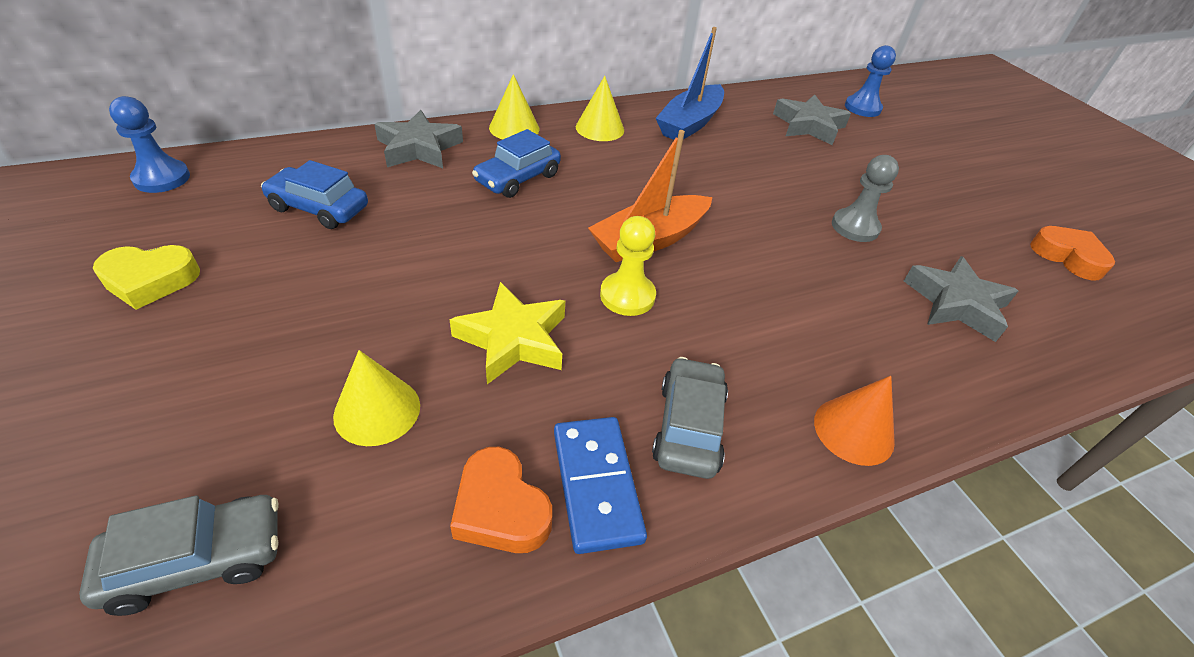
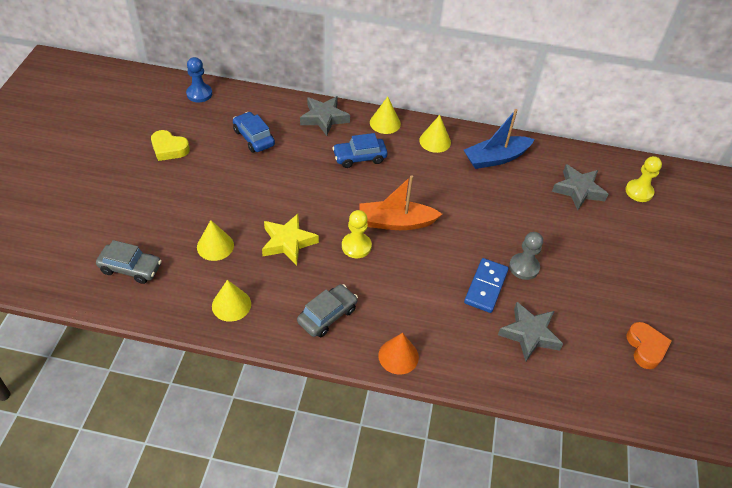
camera: 35 degrees right, 5 degrees up
(500, 508) = (231, 305): orange heart -> yellow cone
(597, 485) = (271, 316): blue domino -> blue domino (486, 287)
(862, 108) = (639, 192): blue pawn -> yellow pawn

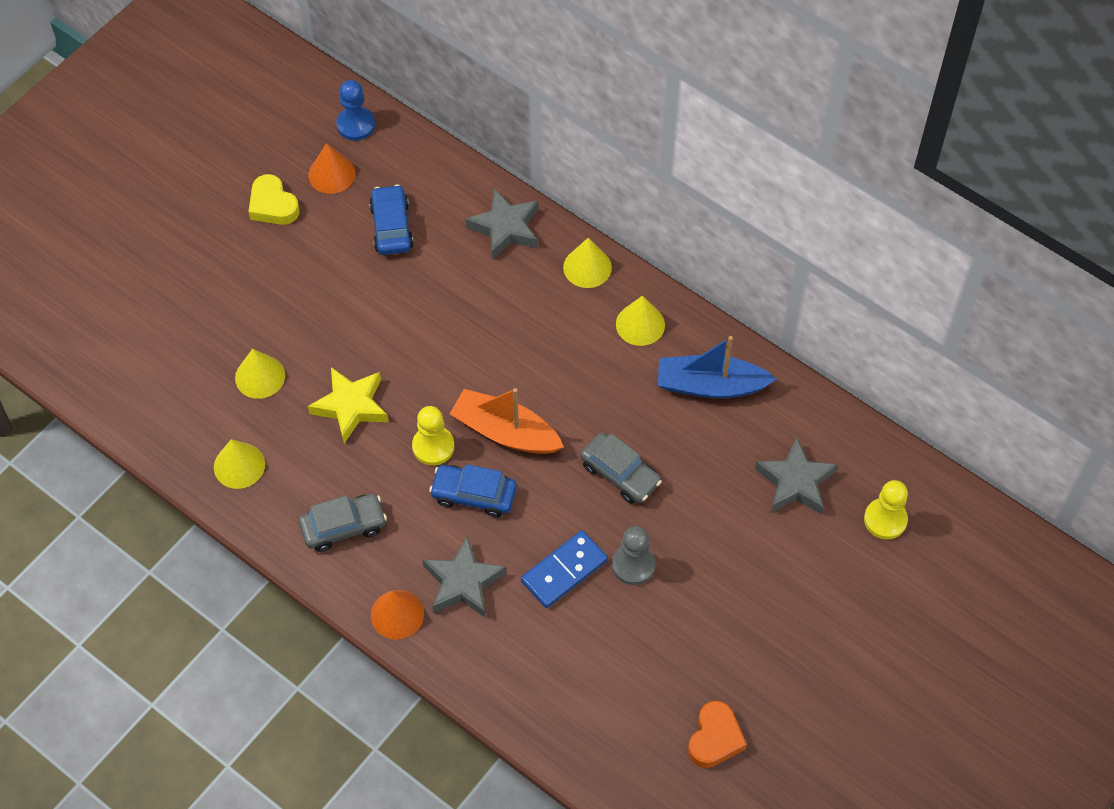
camera: 30 degrees right, 10 degrees up
(131, 268) = (147, 368): grey car -> grey car (620, 474)
(198, 122) = (331, 174): none -> orange cone
(359, 157) = (517, 312): blue car -> blue car (474, 495)
(529, 334) = (576, 656): grey star -> grey star (463, 582)

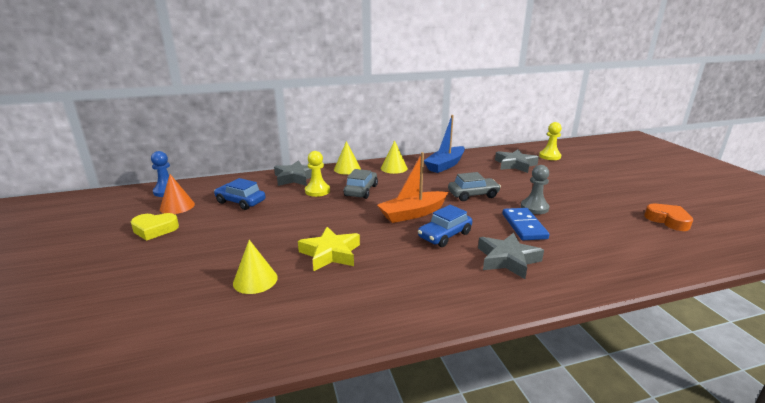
camera: 55 degrees left, 35 degrees down
(239, 465) = (311, 320): yellow cone -> none
(343, 527) = (419, 290): grey car -> grey car (361, 190)
(397, 614) = (515, 294): orange cone -> none
(433, 446) = (396, 236): yellow pawn -> yellow pawn (317, 191)

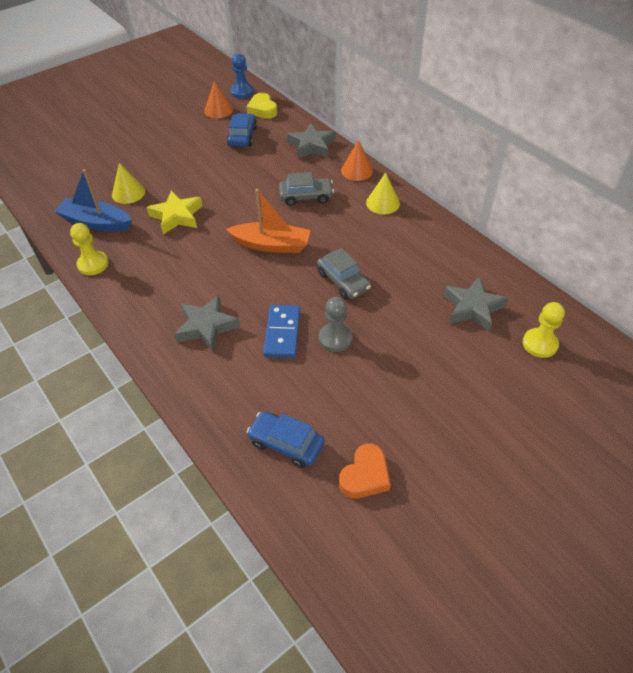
camera: 70 degrees right, 25 degrees up
(155, 229) = (178, 118): yellow heart -> yellow heart (262, 110)
(317, 191) = (289, 170): yellow pawn -> yellow pawn (93, 264)
(347, 169) = (357, 170): yellow cone -> orange cone
(412, 213) = (271, 245): orange boat -> orange boat turned 150 degrees clockwise
(444, 235) = (236, 276): blue car -> blue car (286, 443)
(445, 165) = (422, 242): blue boat -> blue boat (96, 222)
(524, 226) = (282, 333): blue domino -> blue domino turned 60 degrees counterclockwise

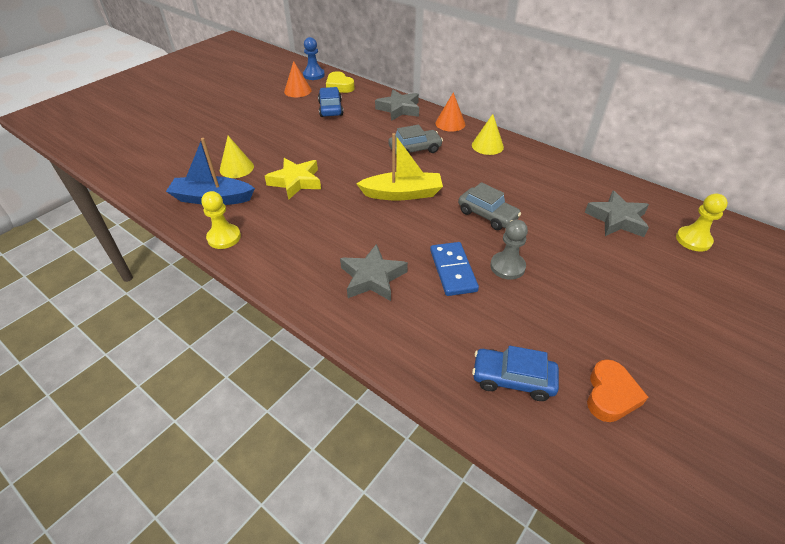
camera: 15 degrees left, 5 degrees down
(271, 245) = (402, 194): orange boat -> yellow boat

